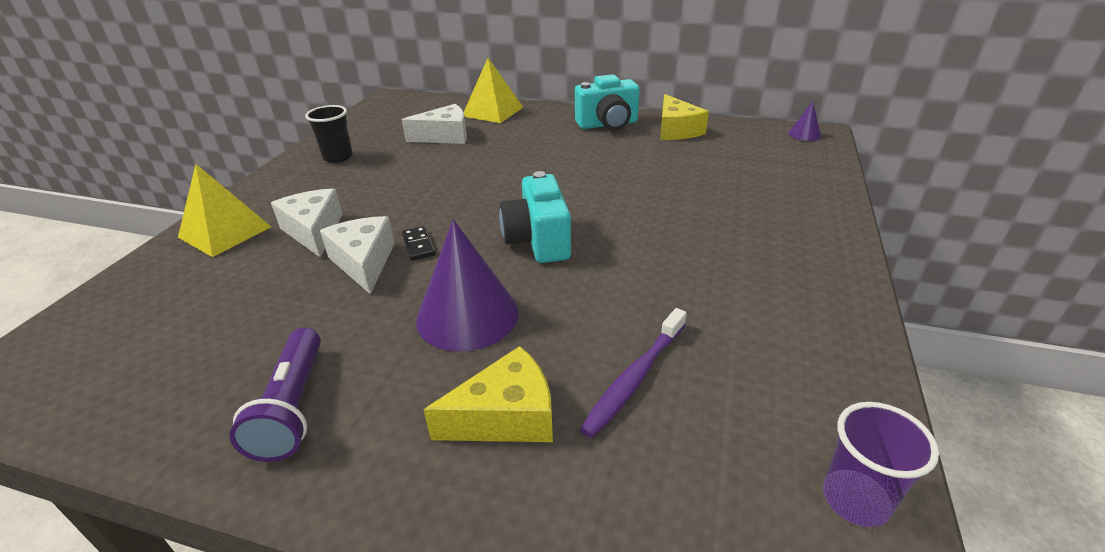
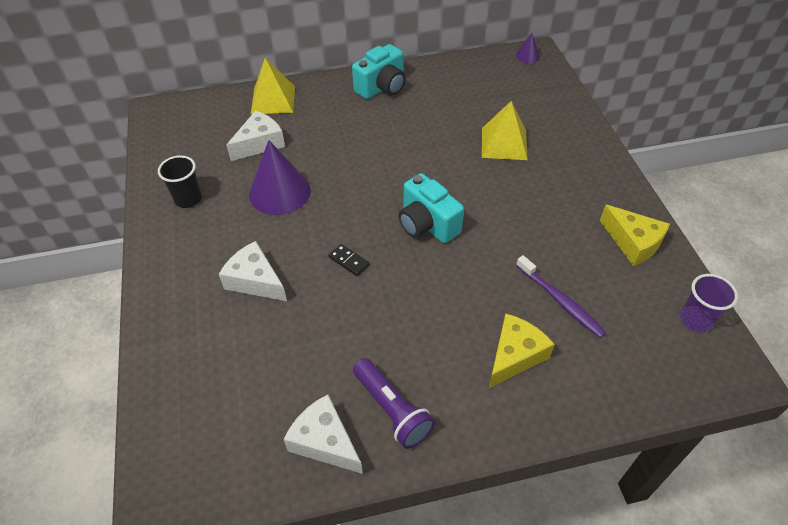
camera: 30 degrees left, 15 degrees up
(225, 232) = (181, 311): yellow pyramid -> yellow pyramid (504, 143)
(364, 262) = (324, 291): white cheese -> white cheese (324, 441)
(467, 315) = (435, 302): purple cone -> purple cone (279, 192)
(634, 378) = (560, 301): purple toothbrush -> purple toothbrush turned 45 degrees counterclockwise
(676, 130) = (438, 78): yellow cheese -> yellow cheese (633, 242)

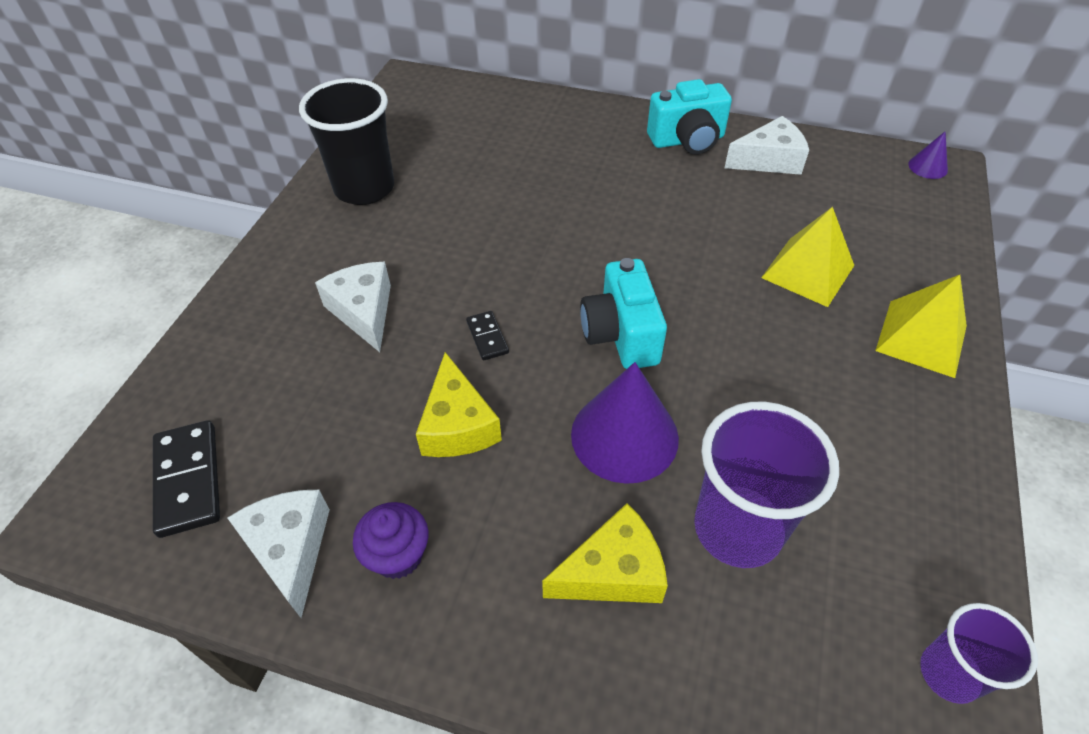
camera: 30 degrees right, 0 degrees up
(188, 199) = (364, 188): black cup -> black cup, size x1.72
(222, 438) = (188, 480): none -> black domino
(260, 143) = (489, 155): white cheese -> white cheese (769, 160)
(273, 100) = (542, 110): yellow pyramid -> yellow pyramid (921, 338)
(279, 192) = (469, 219): purple cone -> purple cone (624, 436)
(392, 410) = (398, 555): purple flashlight -> purple cupcake
(560, 301) = (738, 528): purple toothbrush -> purple cup
(633, 242) = (918, 497): yellow cheese -> yellow cheese (457, 425)

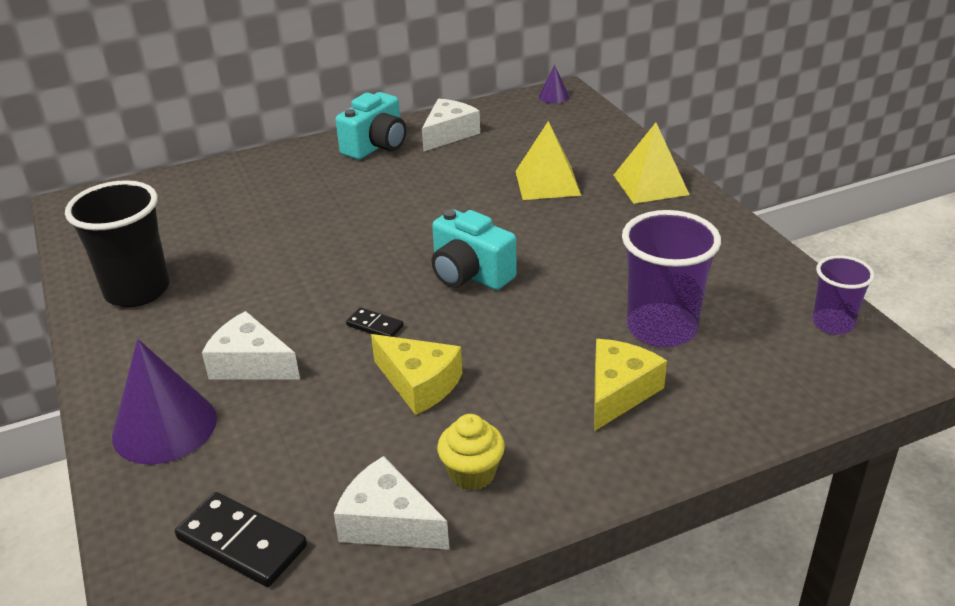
camera: 40 degrees left, 15 degrees down
(398, 555) = (472, 473): purple cupcake -> yellow cupcake
(624, 436) = (540, 324): purple cone -> purple cone (164, 427)

